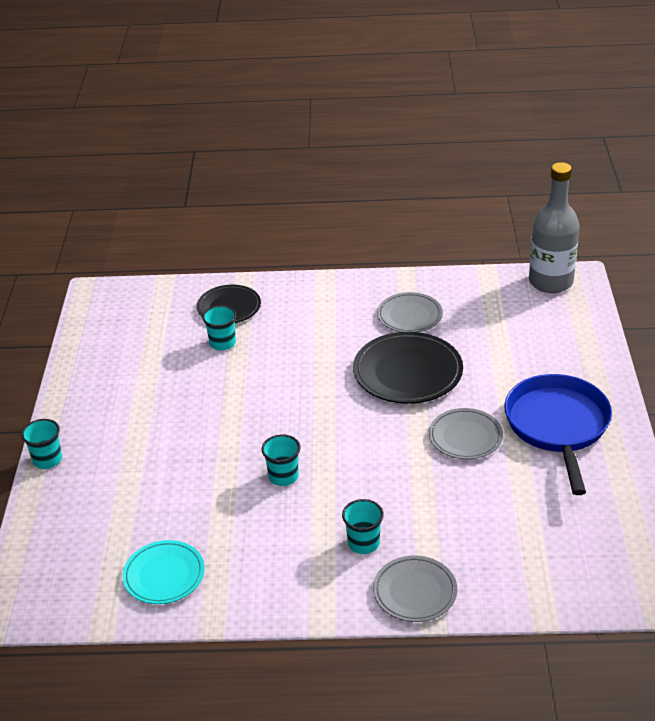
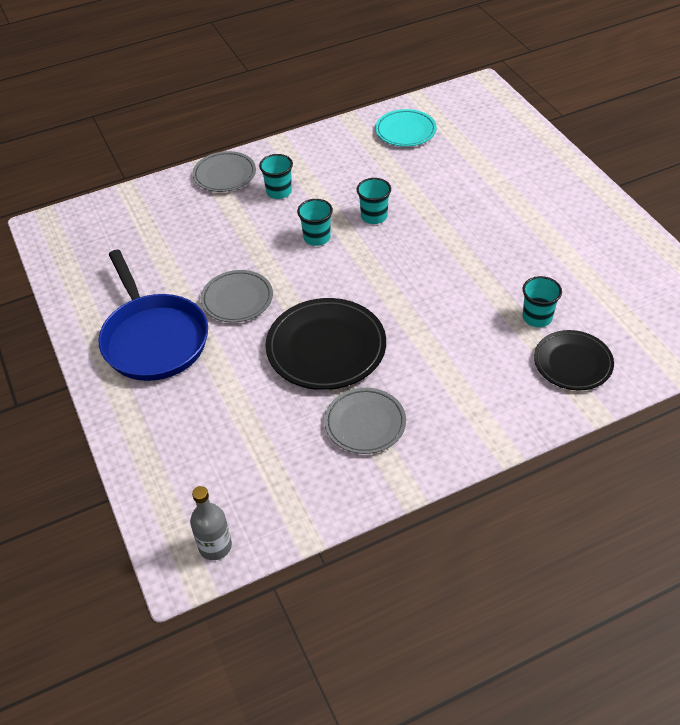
camera: 155 degrees right, 10 degrees up
(47, 460) = (572, 168): turquoise cup -> turquoise cup (317, 238)
(550, 282) = (215, 546): grey bottle -> grey bottle, size x0.54

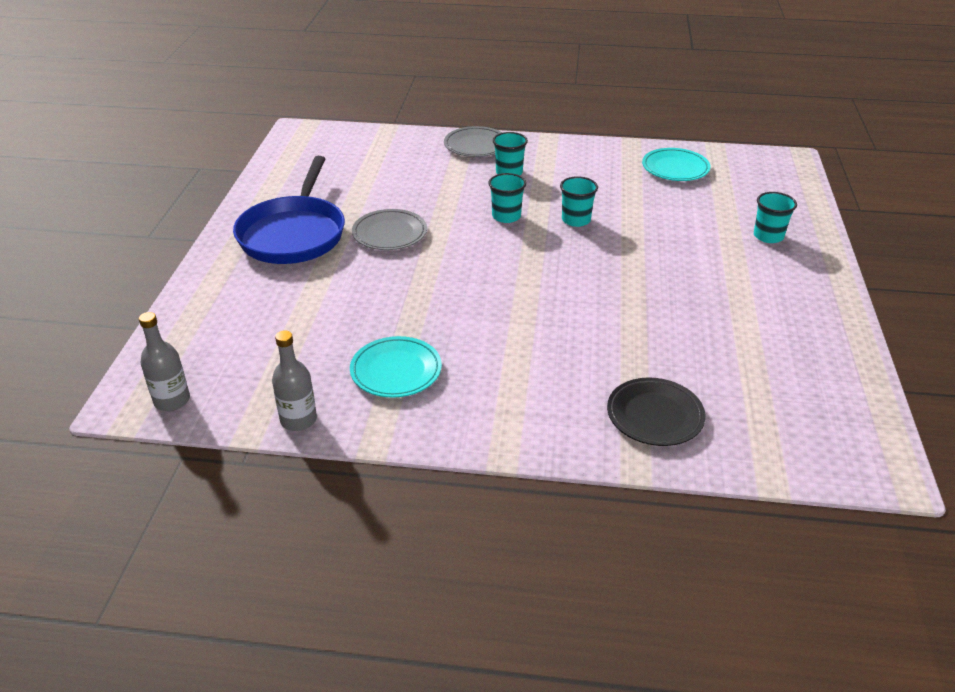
camera: 30 degrees right, 10 degrees down
(326, 348) = (425, 299): black plate -> none
(333, 505) = (298, 420): none -> grey bottle
(365, 423) = (396, 371): grey plate -> turquoise plate
(537, 317) = (656, 361): turquoise cup -> turquoise cup (768, 236)

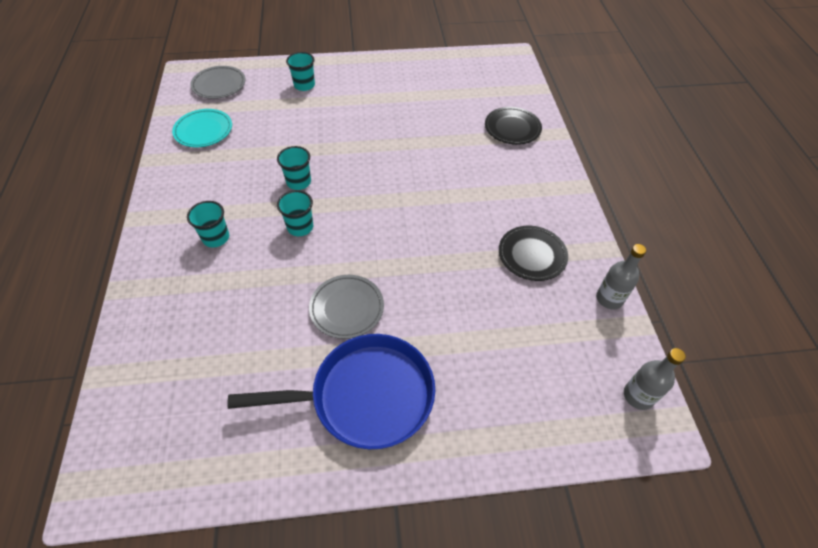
camera: 105 degrees left, 15 degrees up
(396, 371) = (532, 255): turquoise plate -> black plate
(476, 145) = (154, 275): grey plate -> grey plate (219, 85)

